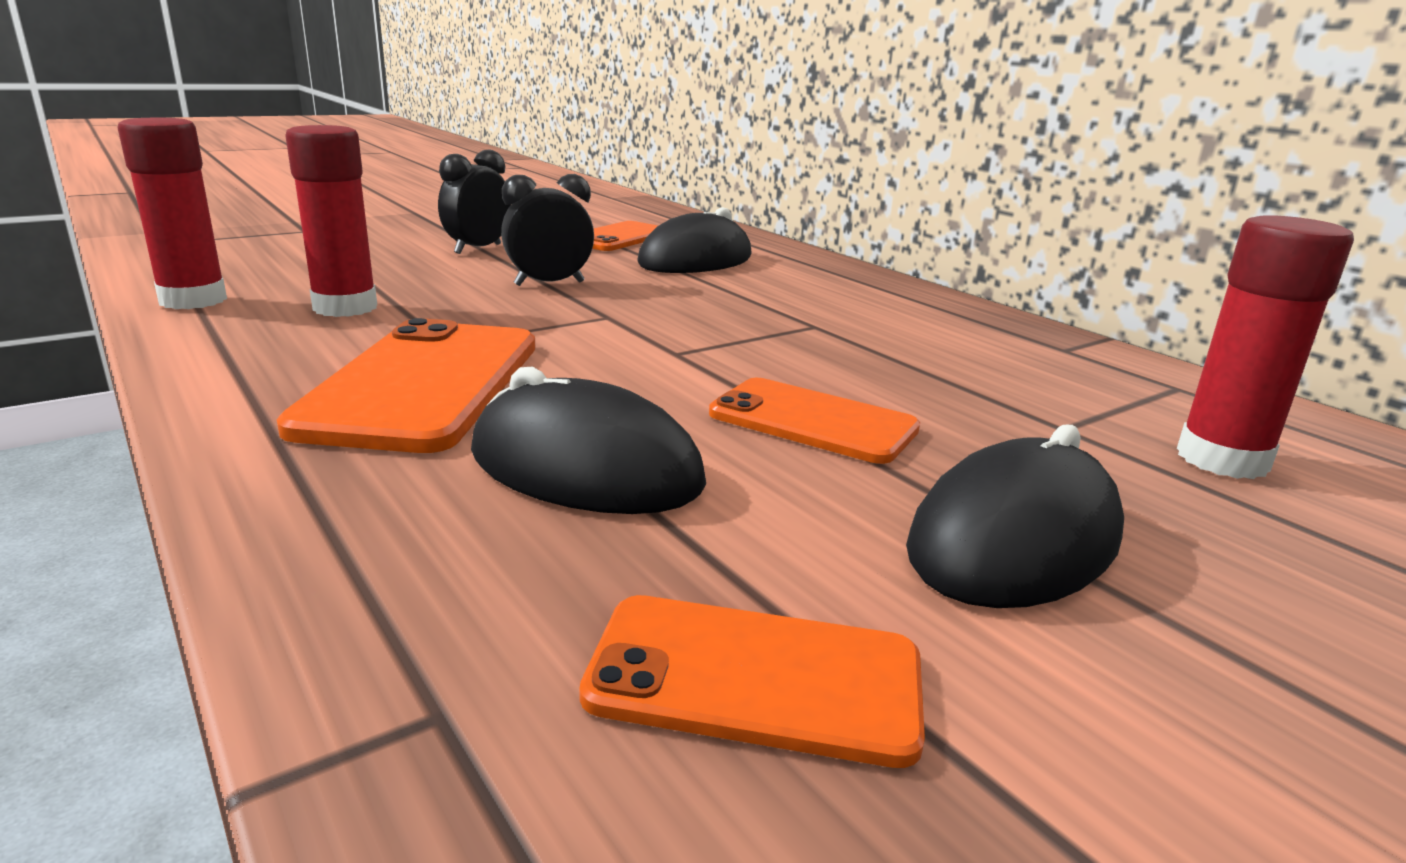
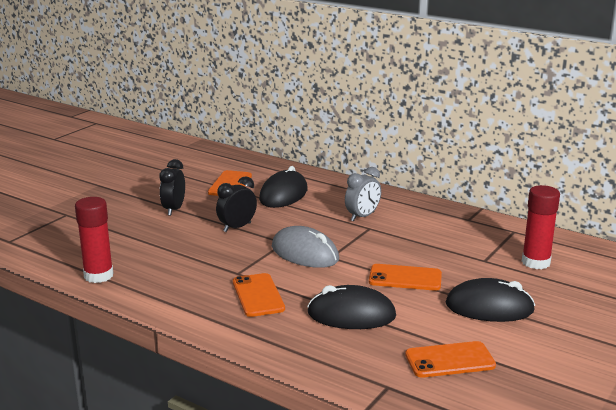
camera: 20 degrees left, 0 degrees up
(345, 307) = (170, 264): red glue stick -> none
(423, 384) = (258, 295): orange phone -> orange phone, size x0.63
(627, 338) = (305, 253): none -> grey mouse
(817, 308) = (362, 216): none -> grey clock
(1014, 540) = (489, 307): black mouse -> black mouse turned 75 degrees clockwise

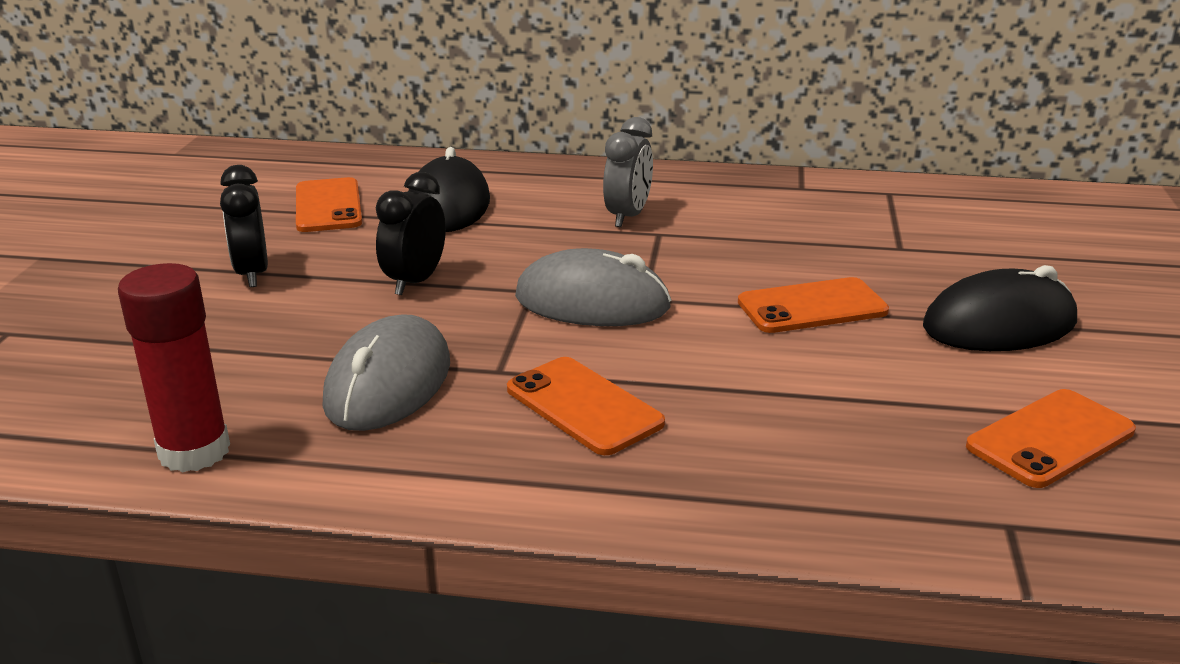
camera: 25 degrees left, 5 degrees up
(189, 267) = (388, 383): none -> grey mouse
(351, 315) = (795, 398): black mouse -> none
(535, 262) = (978, 234): red glue stick -> none

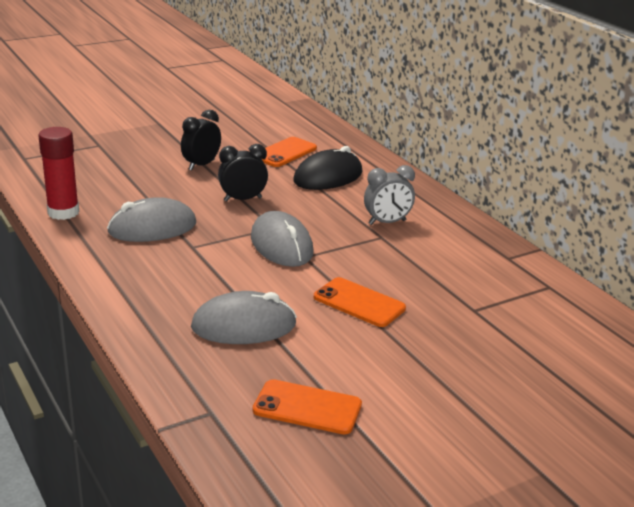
camera: 50 degrees right, 0 degrees up
(583, 406) = (186, 275): orange phone -> none
(788, 411) = (244, 326): none -> grey mouse
(999, 325) = (418, 364): black mouse -> none

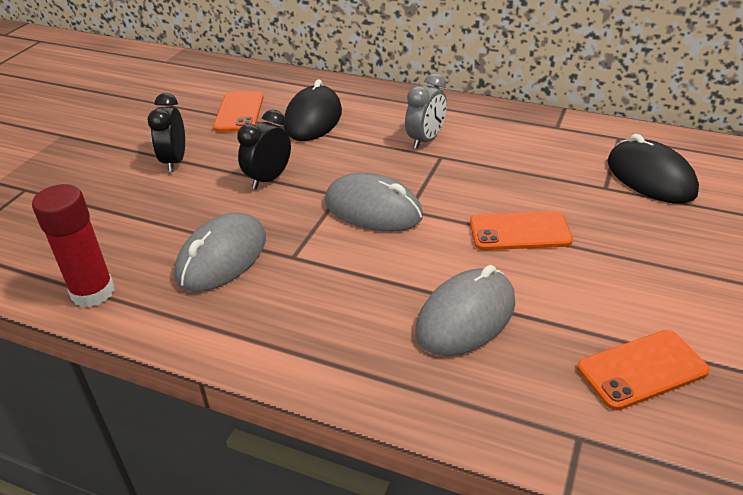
camera: 35 degrees left, 10 degrees up
(524, 321) = (650, 177): none -> black mouse

